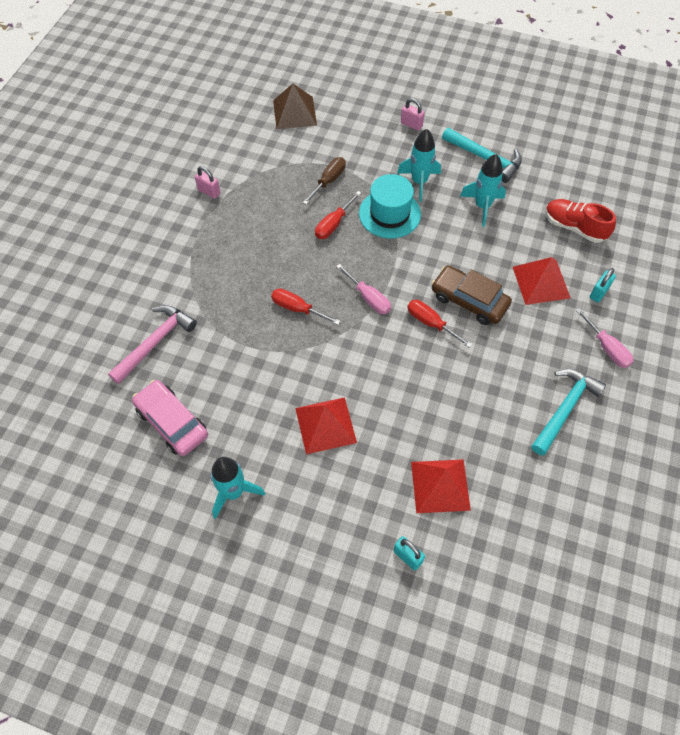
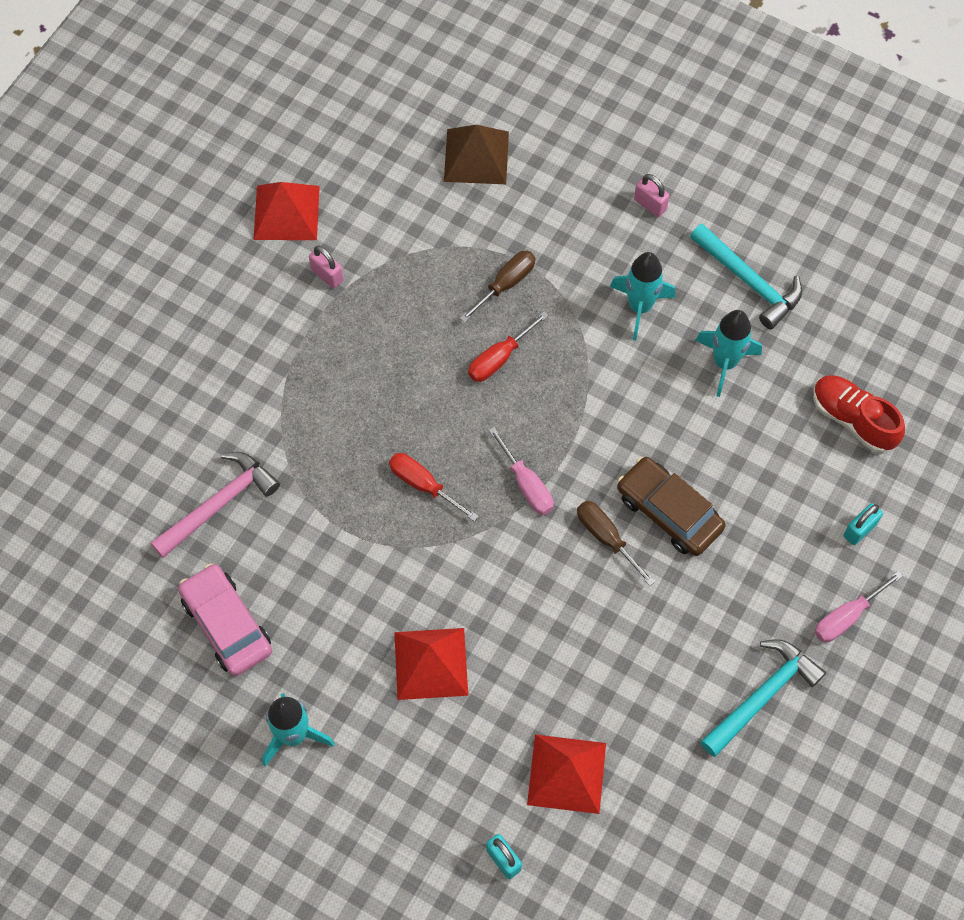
camera: 10 degrees right, 5 degrees up
(389, 214) = (585, 354): turquoise hat -> none
(431, 323) = (606, 538): red screwdriver -> brown screwdriver
(541, 282) = (780, 500): red pyramid -> red pyramid (286, 212)
(607, 348) = (846, 617): pink screwdriver -> pink screwdriver turned 75 degrees clockwise

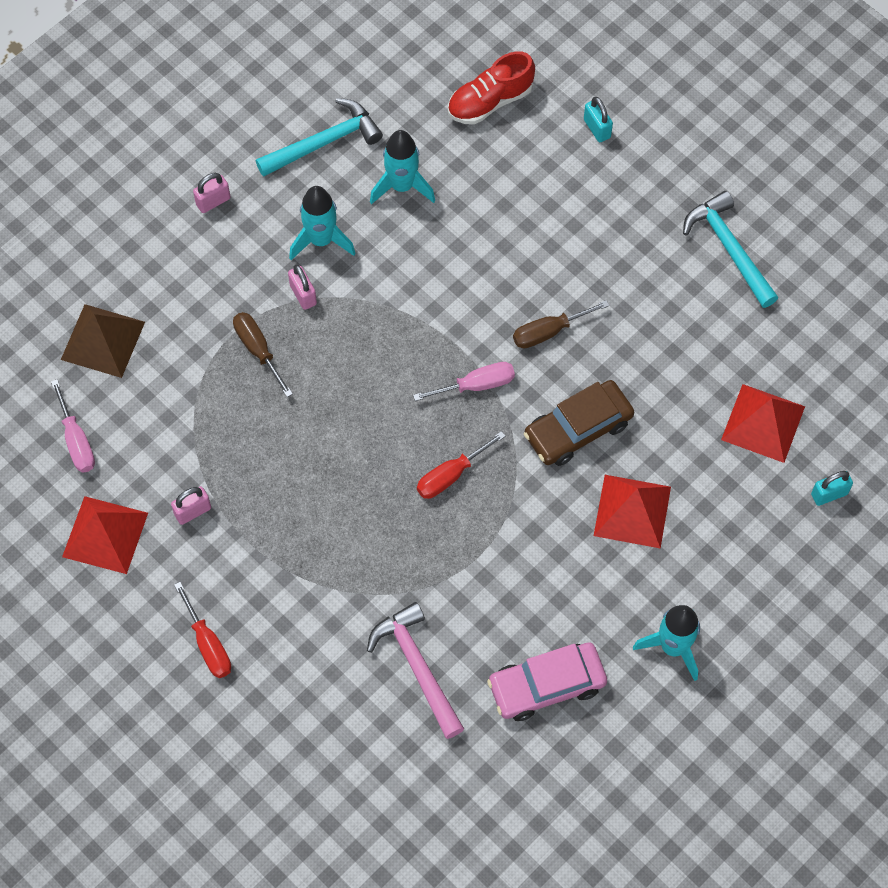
camera: 75 degrees left, 0 degrees up
(499, 358) = (337, 376): red screwdriver -> red screwdriver (208, 644)
(576, 307) = (303, 294): none -> pink padlock
(669, 512) = (537, 273): brown car -> brown car (578, 429)
(846, 617) = (674, 163): pink screwdriver -> pink screwdriver (76, 441)

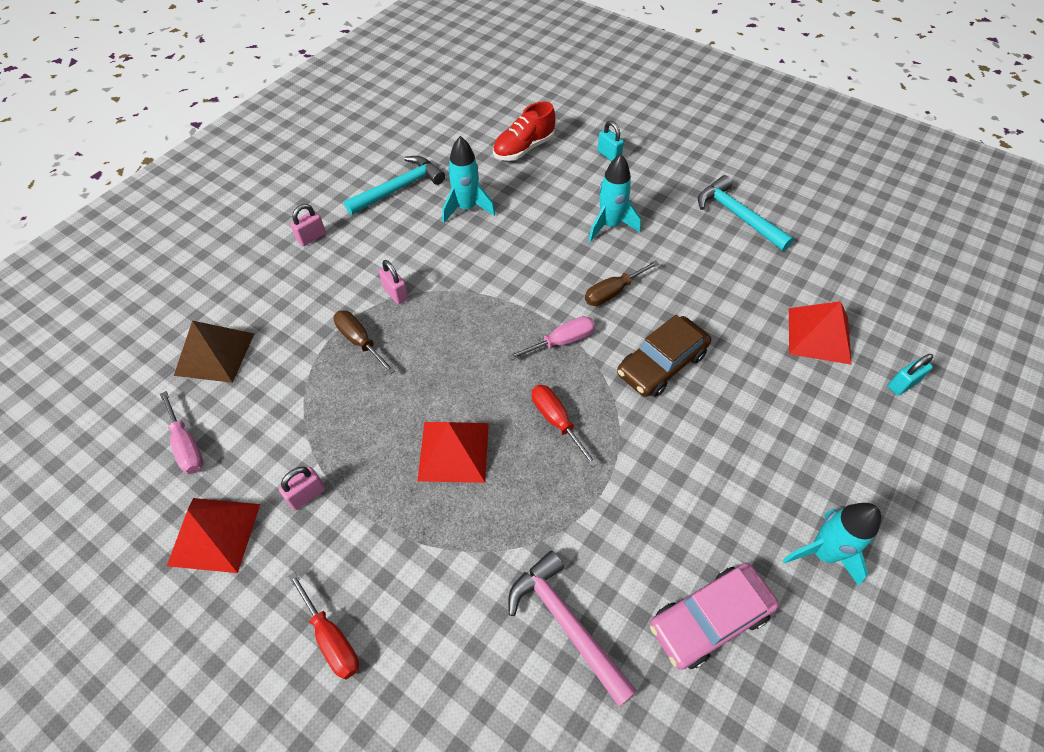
camera: 10 degrees left, 10 degrees down
(321, 240) = (406, 252): turquoise rocket -> turquoise rocket (610, 225)
(450, 475) = (556, 421): red screwdriver -> red screwdriver turned 105 degrees clockwise
(632, 511) = (734, 426): red pyramid -> red pyramid (454, 451)

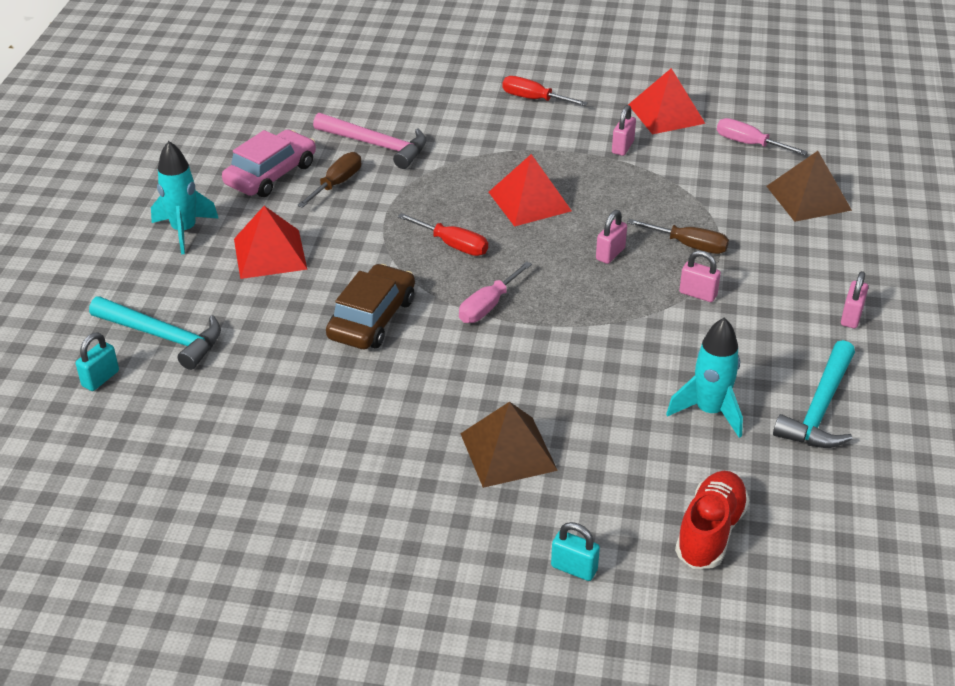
camera: 155 degrees right, 15 degrees down
(429, 357) = (610, 254): none -> pink padlock
(610, 225) = (508, 451): turquoise rocket -> brown pyramid
(612, 292) = (460, 371): brown screwdriver -> brown screwdriver (337, 184)
(737, 216) = (335, 527): turquoise hammer -> turquoise hammer (163, 336)
(819, 335) = (199, 400): red pyramid -> red pyramid (270, 253)

